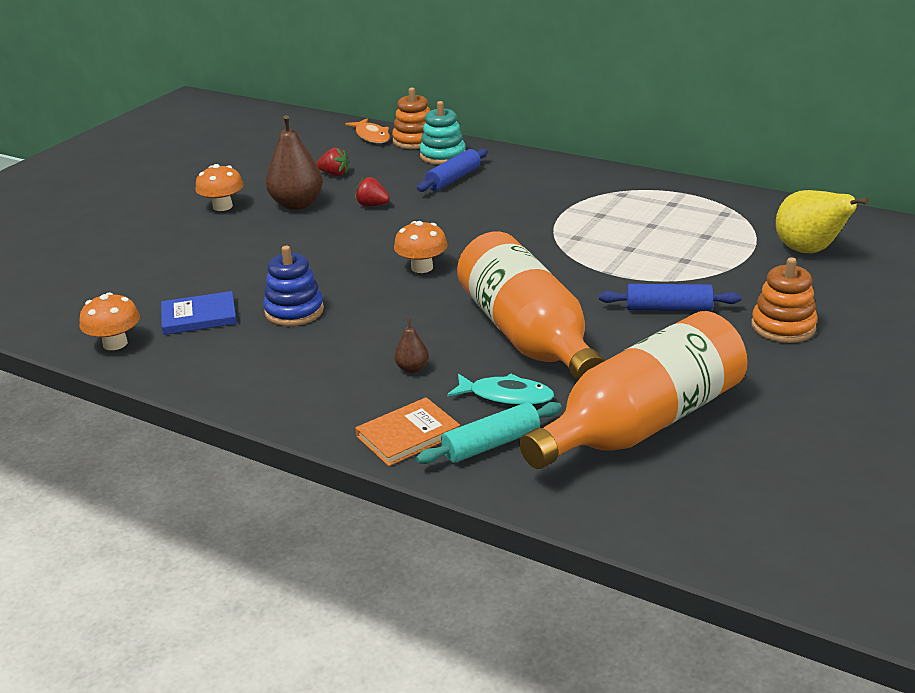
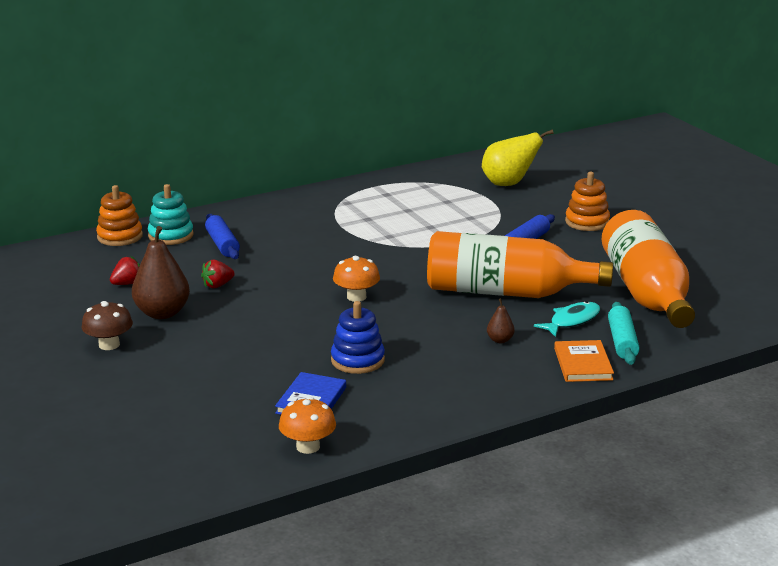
camera: 60 degrees left, 5 degrees down
(222, 206) = (109, 345): orange mushroom -> brown mushroom
(371, 136) = (76, 249): orange fish -> none

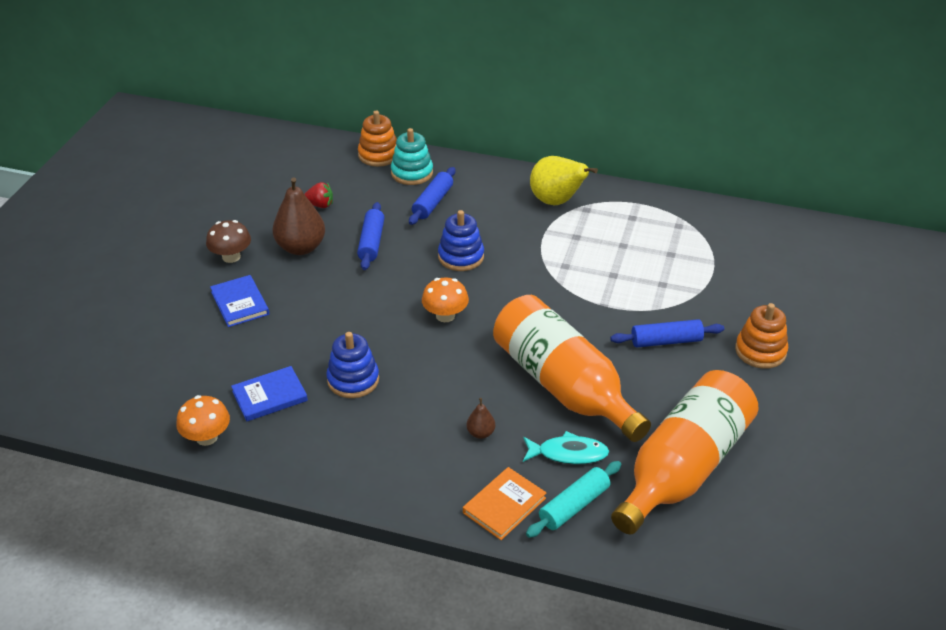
camera: 45 degrees right, 15 degrees up
(175, 365) = (240, 303): none -> blue book
(217, 285) = (371, 242): red strawberry -> blue rolling pin
(305, 263) = (461, 257): none -> blue stacking toy
(508, 184) = (758, 264): yellow pear -> yellow pear (556, 201)

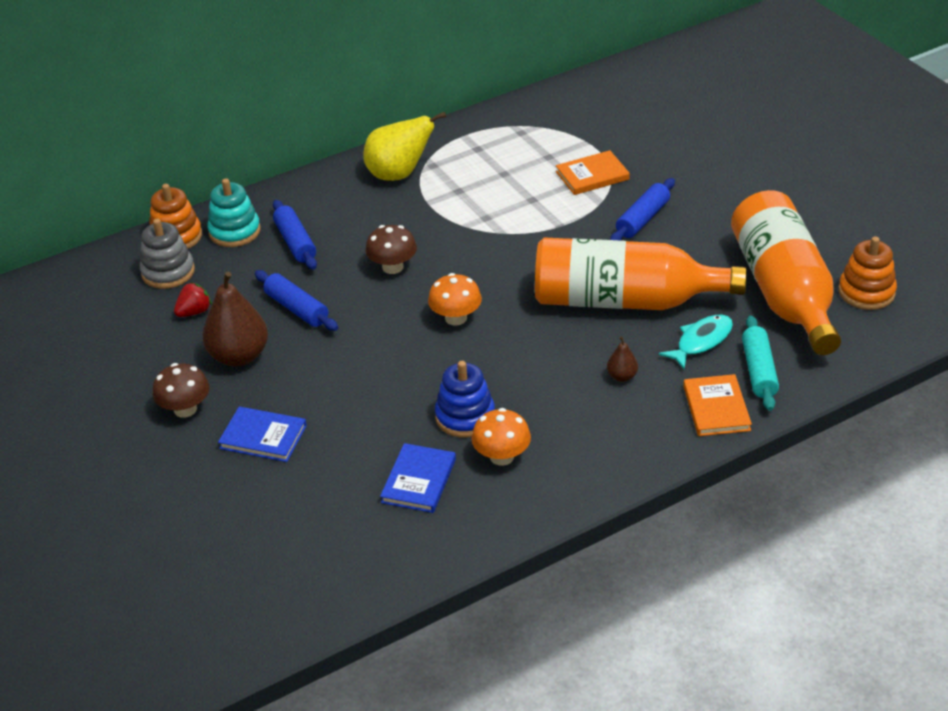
camera: 45 degrees left, 0 degrees up
(206, 437) = (421, 550): orange mushroom -> orange mushroom (502, 456)
(343, 173) = (168, 272): none -> grey stacking toy
(461, 257) = (393, 267): blue stacking toy -> brown mushroom
(679, 287) = (592, 176): none -> orange book
(760, 351) = (712, 181): orange stacking toy -> orange stacking toy (866, 292)

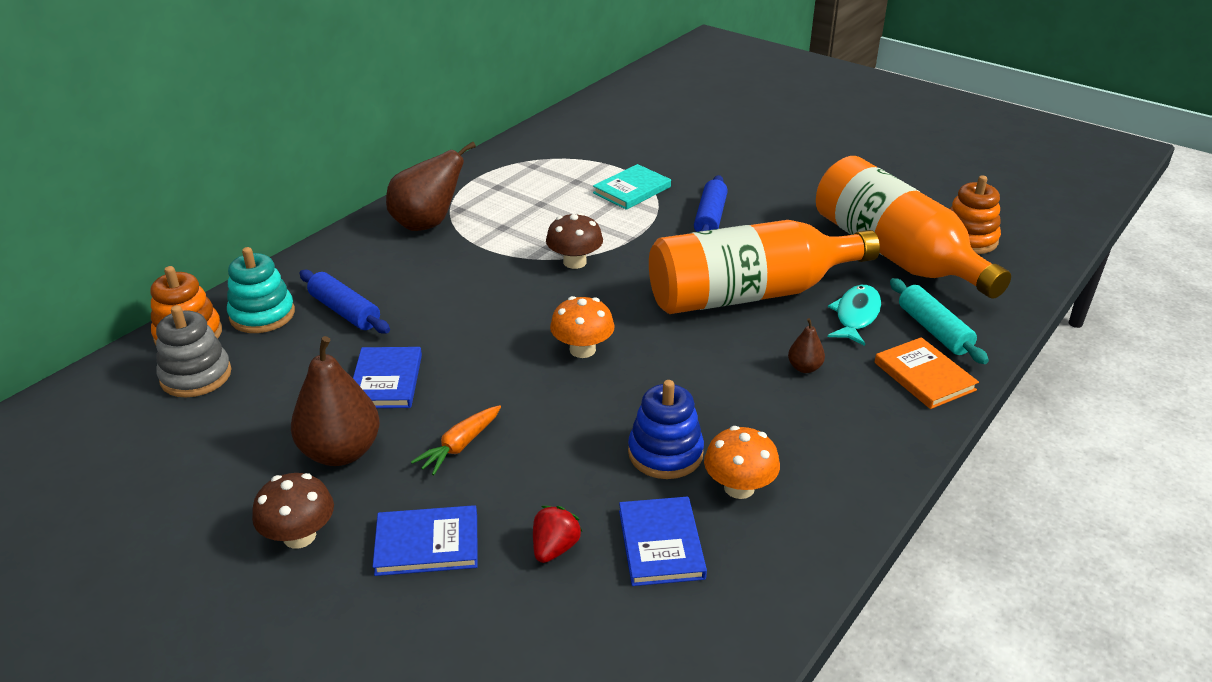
camera: 25 degrees left, 5 degrees down
(194, 312) = (254, 414): red strawberry -> red strawberry (555, 548)
(297, 309) = (386, 381): blue rolling pin -> blue book
(322, 373) = (459, 446): none -> orange carrot
(393, 267) = (476, 313): brown mushroom -> brown mushroom (574, 262)
(399, 174) = (427, 224): yellow pear -> brown pear
(592, 176) = (632, 190): orange book -> turquoise book

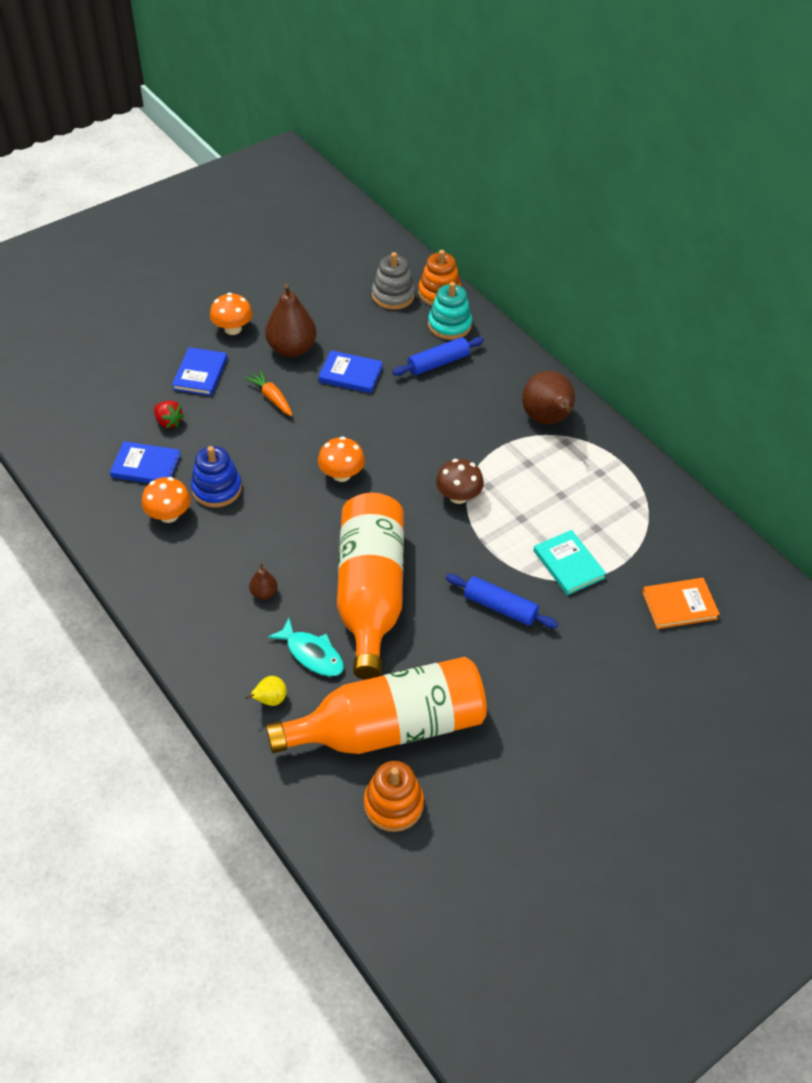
camera: 105 degrees right, 15 degrees up
(299, 536) = (233, 329): brown mushroom -> orange mushroom
(924, 376) = (219, 664): orange book -> orange book (679, 605)
(934, 330) = (270, 700): turquoise rolling pin -> yellow pear

